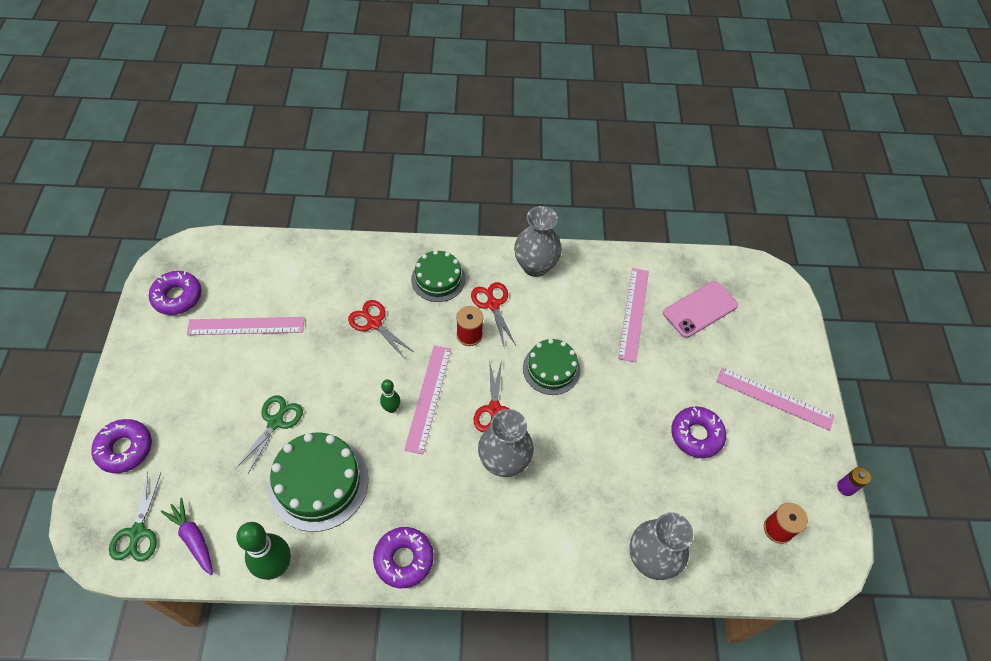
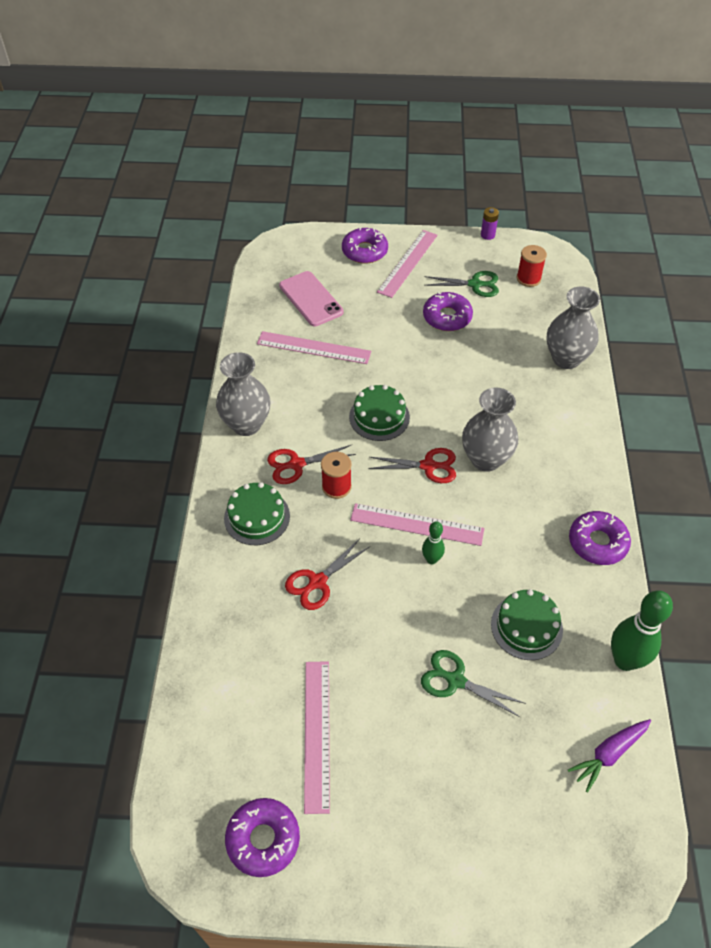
camera: 85 degrees left, 5 degrees down
(125, 449) = (505, 865): purple donut -> purple donut (364, 251)
(137, 532) = (612, 823): green scissors -> green scissors (475, 284)
(318, 482) = (526, 627): green cake -> green cake, size x0.64

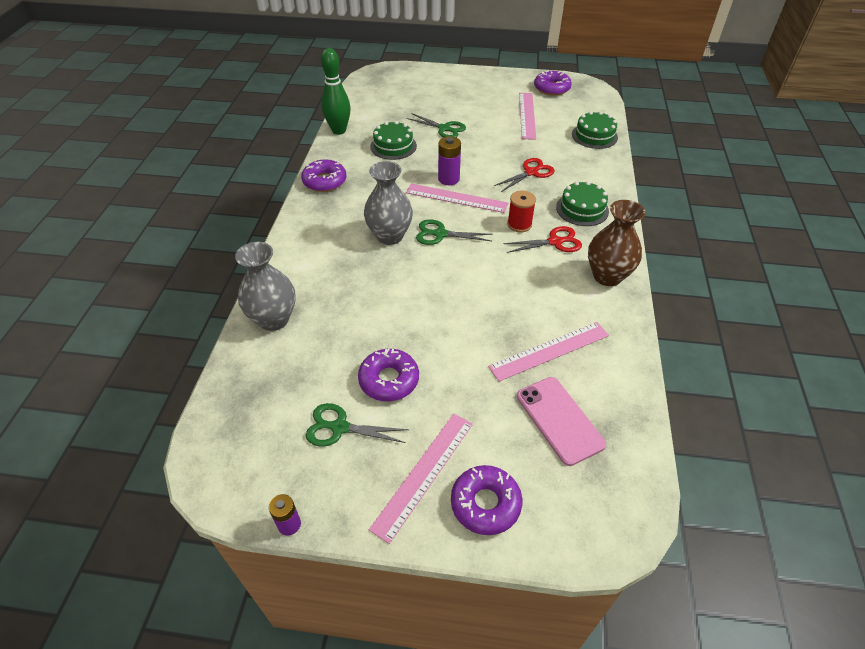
camera: 175 degrees left, 5 degrees down
(246, 424) = (607, 276): grey vase -> brown vase
(313, 348) = (549, 351): pink ruler -> pink ruler turned 45 degrees counterclockwise
(379, 417) = (480, 275): green cake -> green cake (594, 136)
(428, 466) = (440, 234): red scissors -> green scissors
(431, 559) = (448, 179): green bowling pin -> purple battery
(528, 278) = (265, 432): red spool -> none
(608, 754) = (367, 102): purple carrot -> none

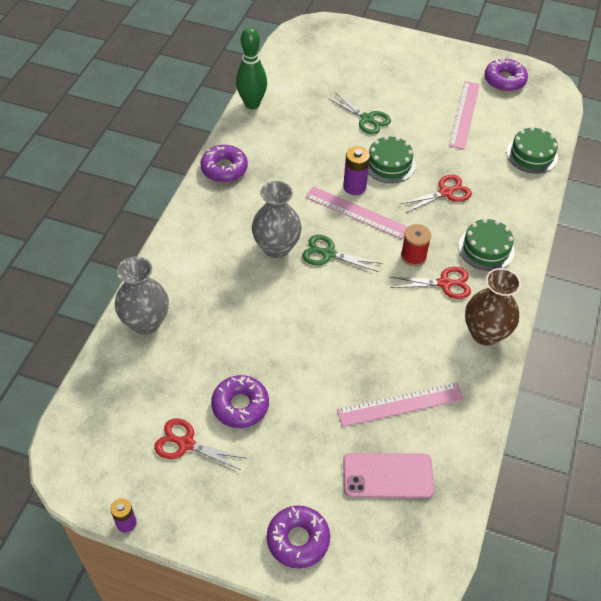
camera: 10 degrees right, 5 degrees up
(340, 427) = (186, 444): green scissors -> red scissors
(393, 146) = (306, 134): green cake -> green cake (389, 164)
(423, 474) = (250, 502): pink ruler -> none
(559, 420) = (388, 476): pink phone -> pink phone turned 75 degrees counterclockwise

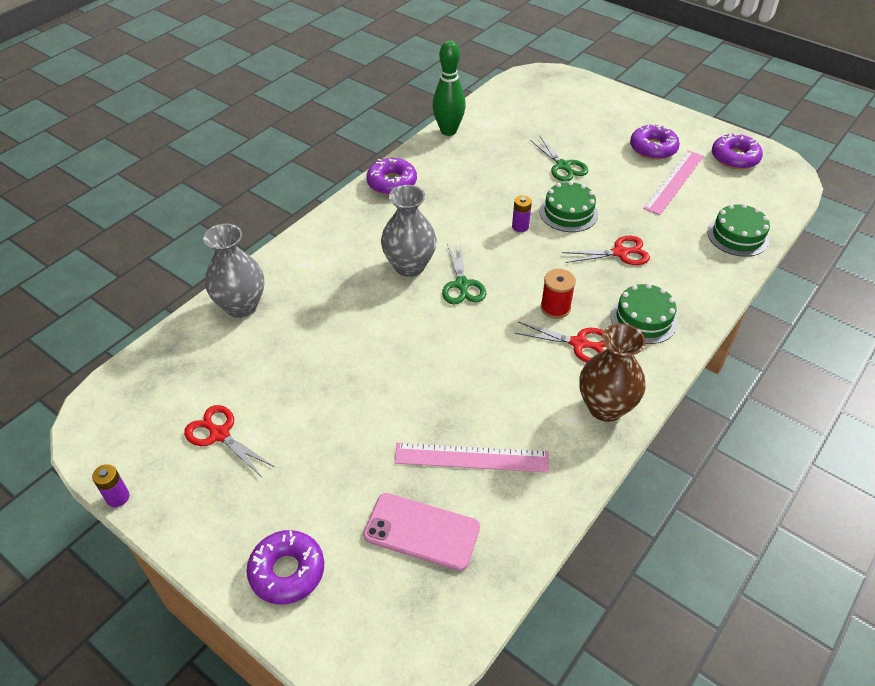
camera: 20 degrees right, 5 degrees down
(240, 405) = (295, 411): purple donut -> purple donut (653, 148)
(328, 254) = (462, 284): green scissors -> green scissors turned 135 degrees counterclockwise
(354, 187) = (520, 226): purple battery -> purple battery, size x0.66
(356, 212) = (511, 251): pink ruler -> none

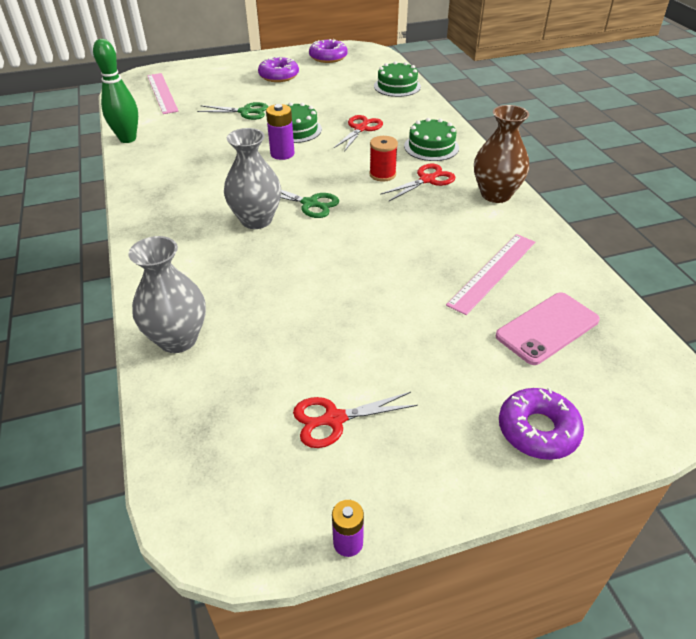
camera: 55 degrees left, 5 degrees down
(392, 182) = (144, 189): purple donut -> none
(520, 226) = (282, 154): purple battery -> purple battery, size x1.52
(674, 182) = (321, 83): pink ruler -> pink ruler (162, 93)

